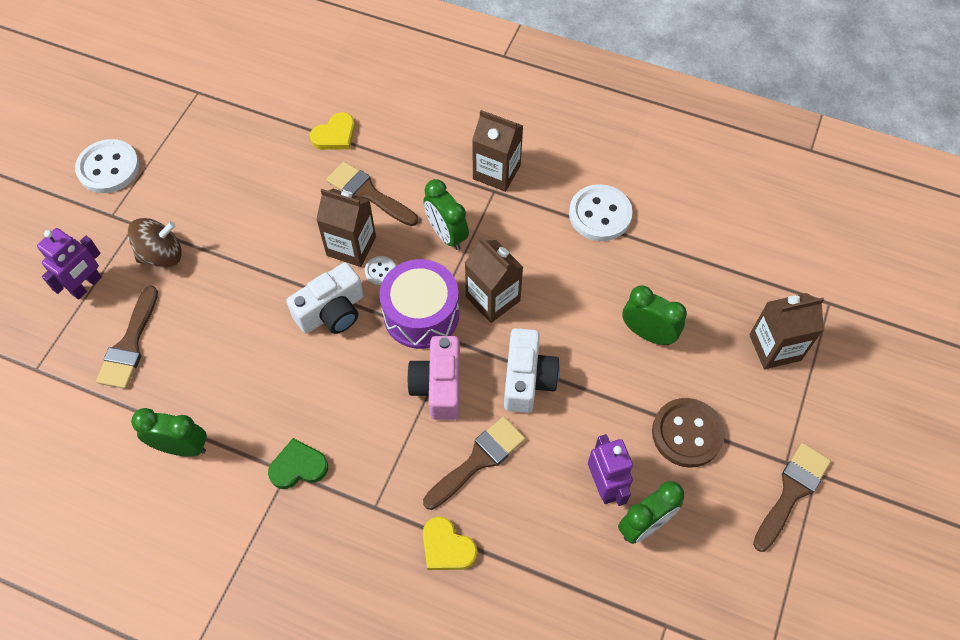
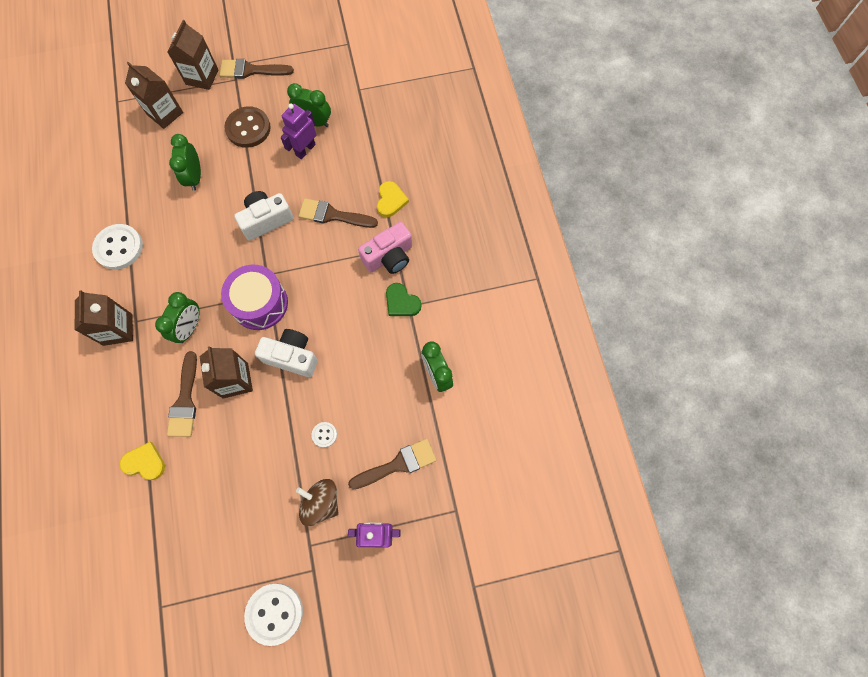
camera: 125 degrees left, 10 degrees up
(380, 271) = (243, 349): white button -> white button (324, 435)
(438, 386) = (301, 263): pink camera -> pink camera (389, 257)
(493, 299) = (222, 270): brown carton -> brown carton (202, 77)

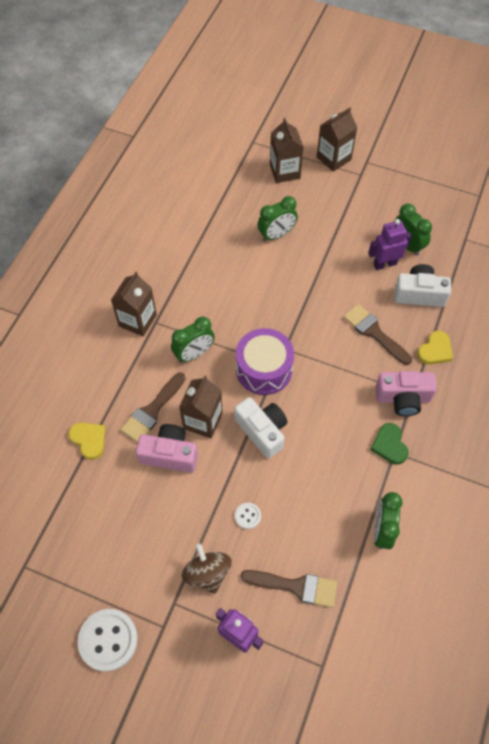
camera: 35 degrees right, 10 degrees down
(119, 247) = (180, 256): white button -> none
(195, 177) = (276, 235): green clock -> green clock turned 150 degrees counterclockwise
(225, 428) = (169, 454): none -> pink camera
(248, 128) = (346, 220): brown button -> none
(251, 70) = (379, 174): brown brush -> none
(266, 220) = (313, 303): white camera -> white camera (419, 294)

